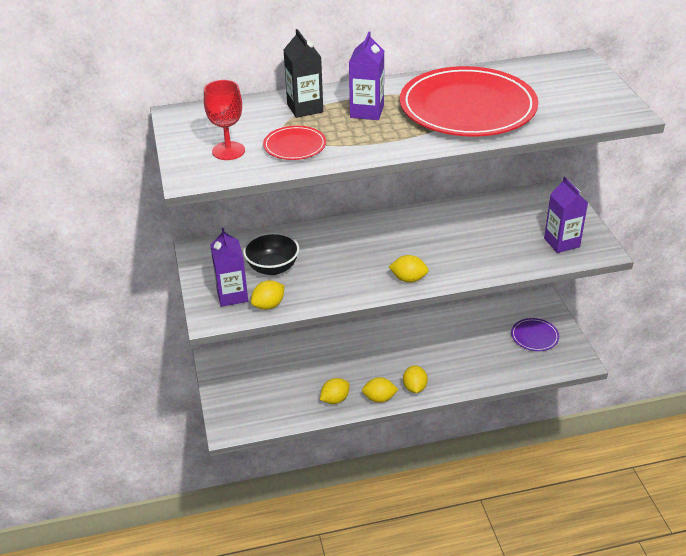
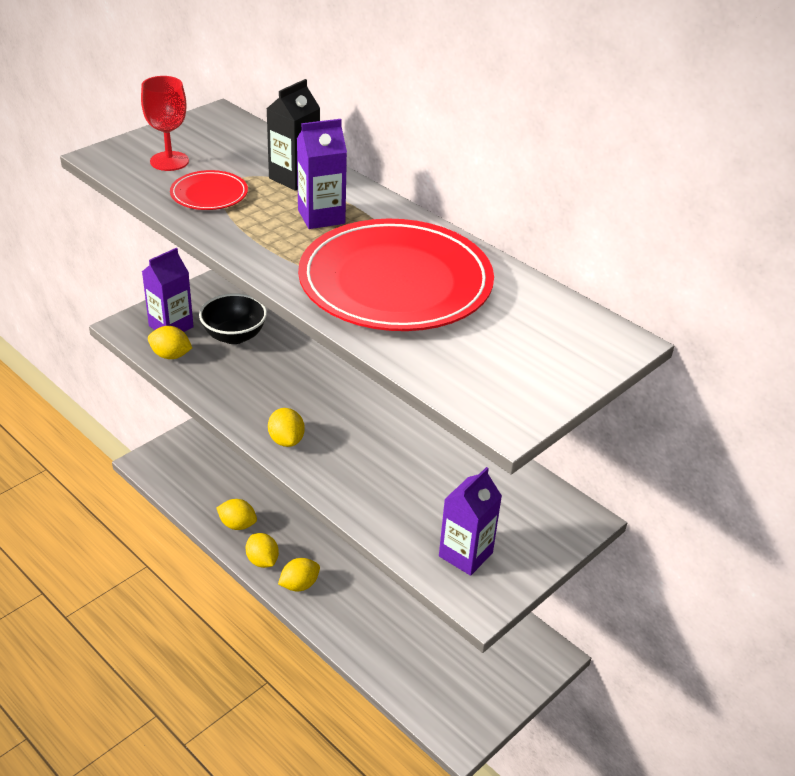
camera: 55 degrees right, 0 degrees up
(534, 336) = (472, 670): purple plate -> none

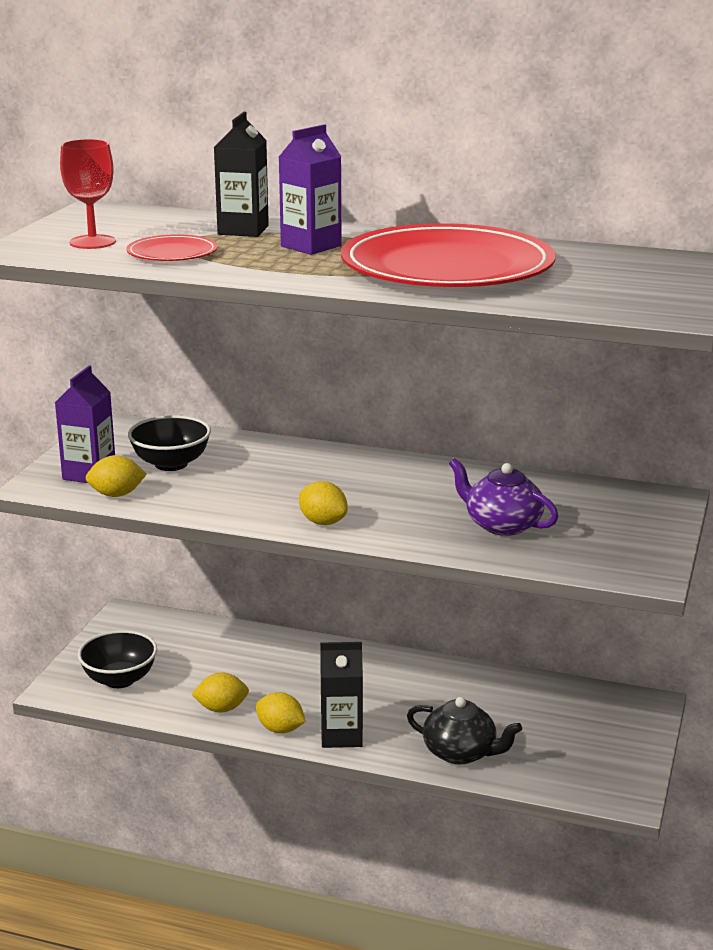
camera: 25 degrees left, 15 degrees down
(191, 469) = (119, 679): none -> black bowl
(299, 585) = (341, 735): yellow lemon -> black carton
(371, 638) = (461, 752): none -> black teapot
(416, 496) = (501, 525): none -> purple teapot
(465, 554) = (596, 549): purple carton -> none

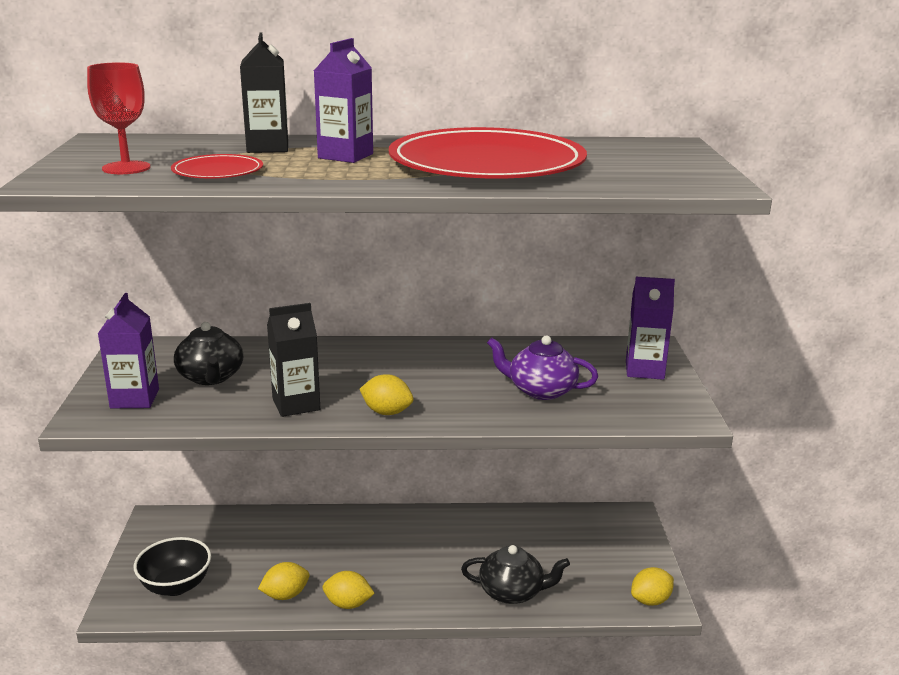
camera: 20 degrees left, 0 degrees up
(116, 495) = (174, 415): yellow lemon -> yellow lemon (650, 600)
(171, 464) = (211, 377): black bowl -> black teapot
(341, 735) = (404, 598): black carton -> black carton (296, 404)
(638, 521) = (644, 370): none -> purple carton

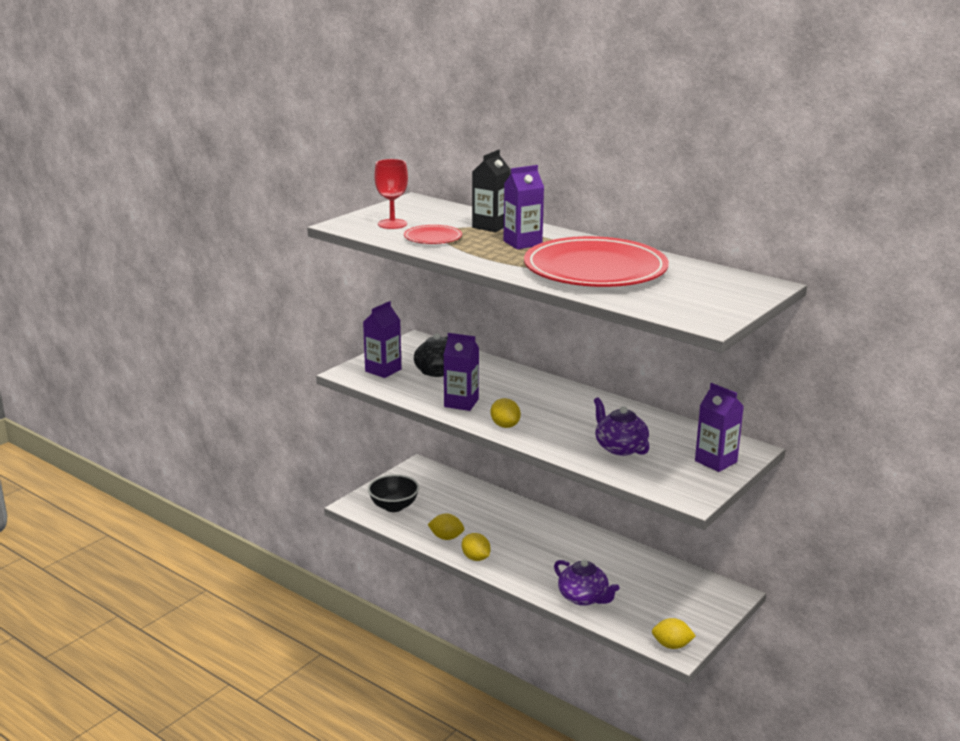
camera: 40 degrees right, 0 degrees up
(296, 404) = (461, 403): black carton -> purple carton
(512, 592) = (584, 598): black teapot -> purple teapot

